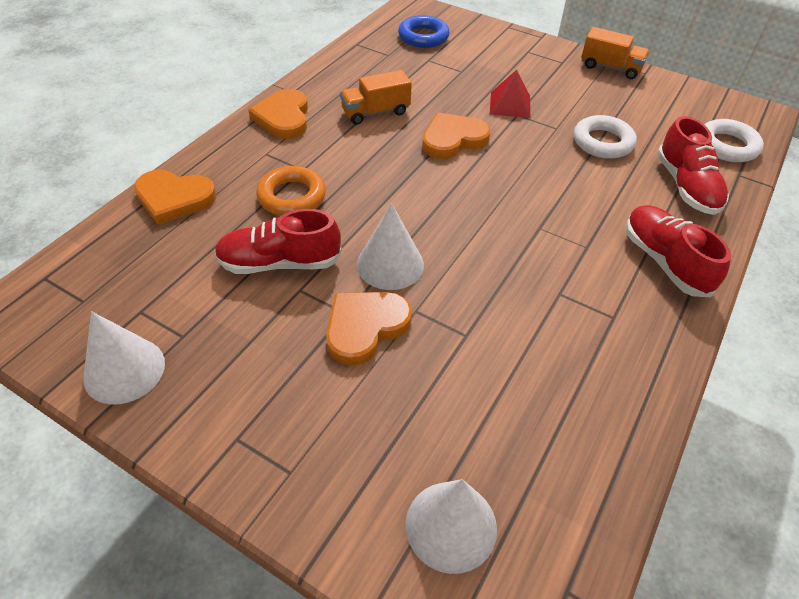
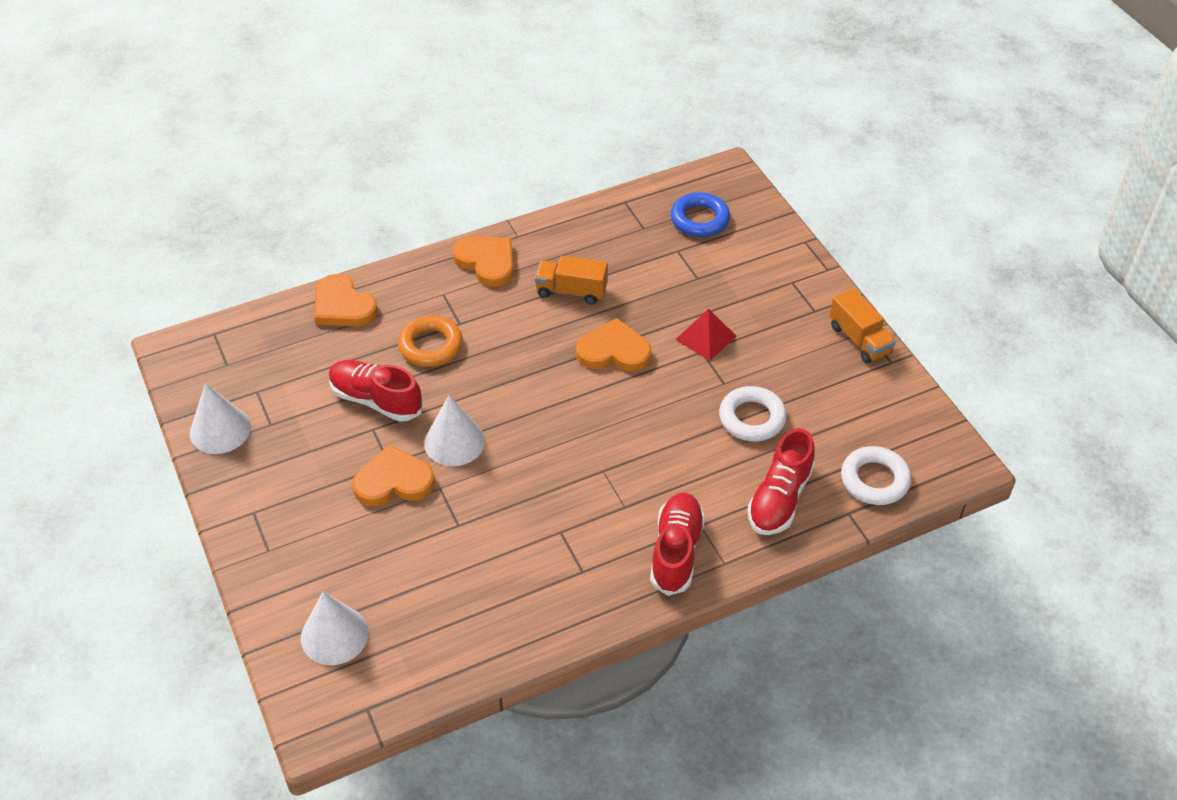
camera: 35 degrees right, 0 degrees up
(283, 117) = (487, 262): orange heart -> orange heart turned 105 degrees clockwise

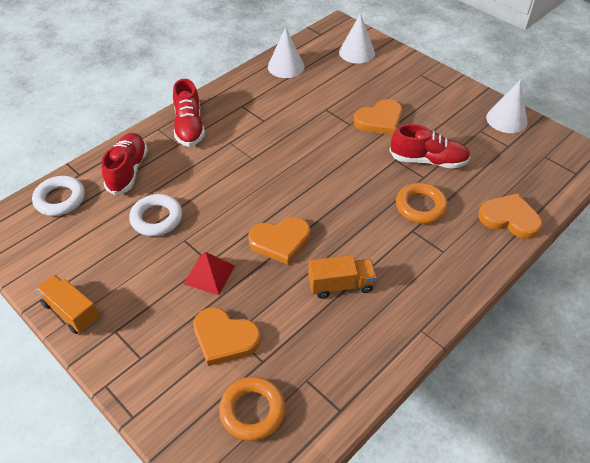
camera: 160 degrees right, 0 degrees up
(454, 442) = (358, 150): white cone -> white cone (286, 66)
(487, 262) = (429, 292): orange heart -> orange heart (224, 338)
(699, 219) = (252, 411): blue ring -> orange ring

